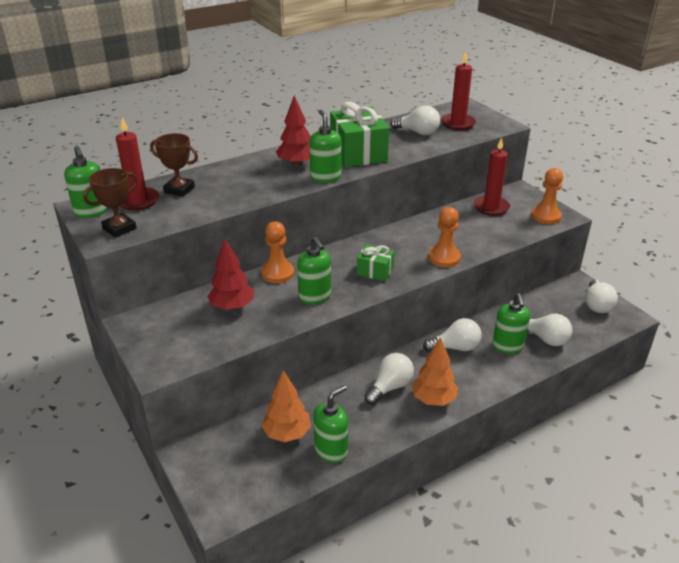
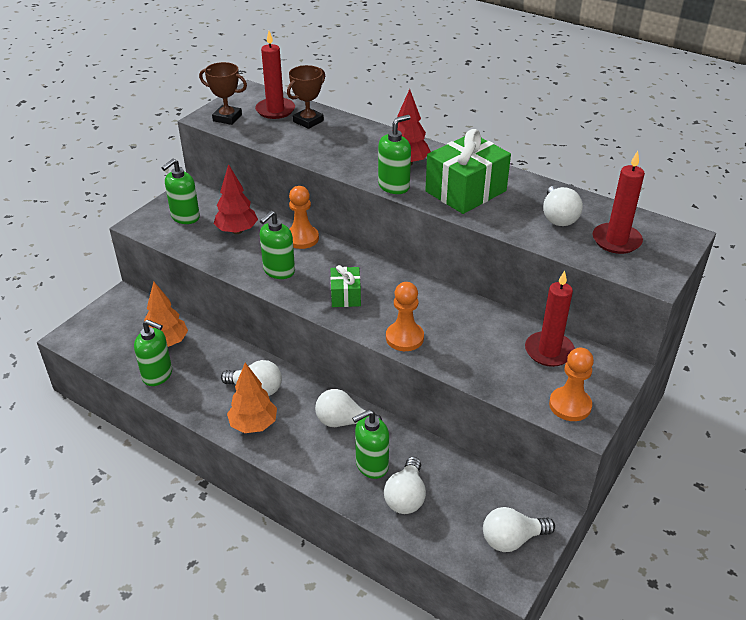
camera: 65 degrees right, 5 degrees up
(92, 212) = (244, 98): green soap dispenser -> green soap dispenser (185, 217)
(179, 190) = (308, 121): brown trophy -> brown trophy turned 45 degrees clockwise
(455, 347) = (343, 422): white light bulb -> white light bulb turned 135 degrees clockwise

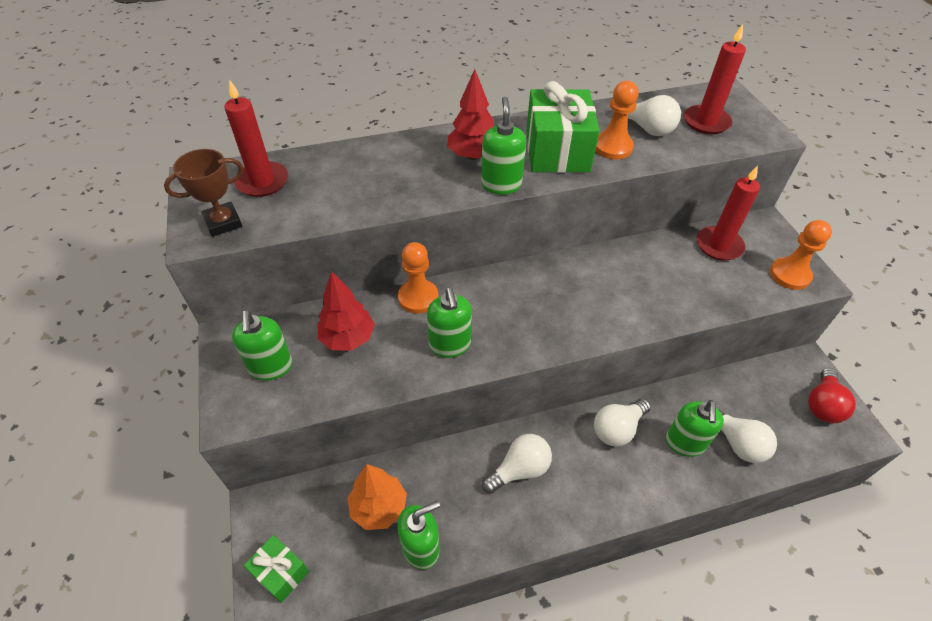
camera: 50 degrees left, 10 degrees up
(253, 425) = (566, 503): orange tree -> none
(308, 121) = (316, 172): brown trophy -> none
(345, 296) = (537, 320): green gift -> green gift (280, 572)
(404, 338) = (631, 317): orange pawn -> orange pawn (612, 147)
(512, 539) = (822, 405): white light bulb -> red light bulb

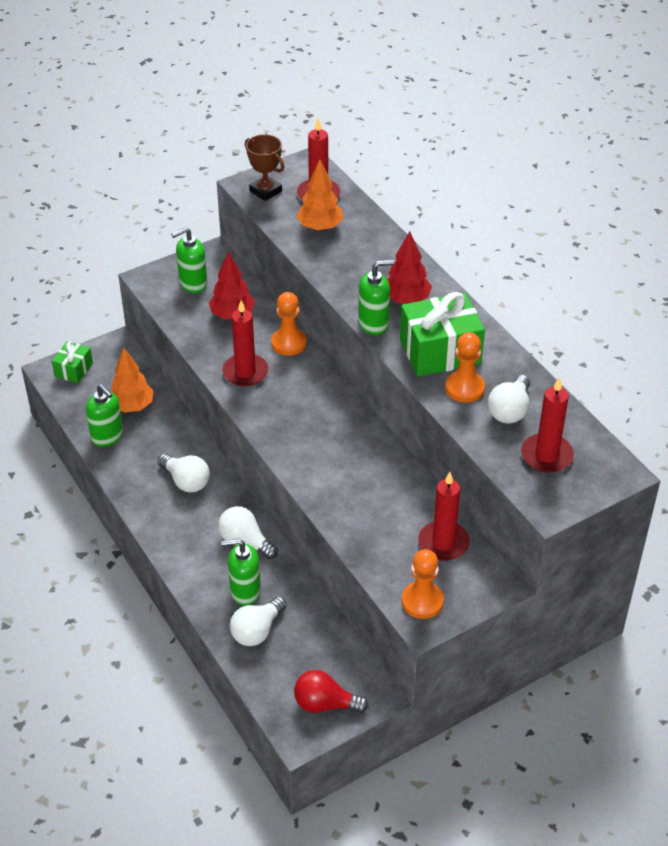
camera: 75 degrees right, 5 degrees down
(321, 191) = (320, 227): none -> orange tree
(450, 345) = (245, 372): green soap dispenser -> red candle

